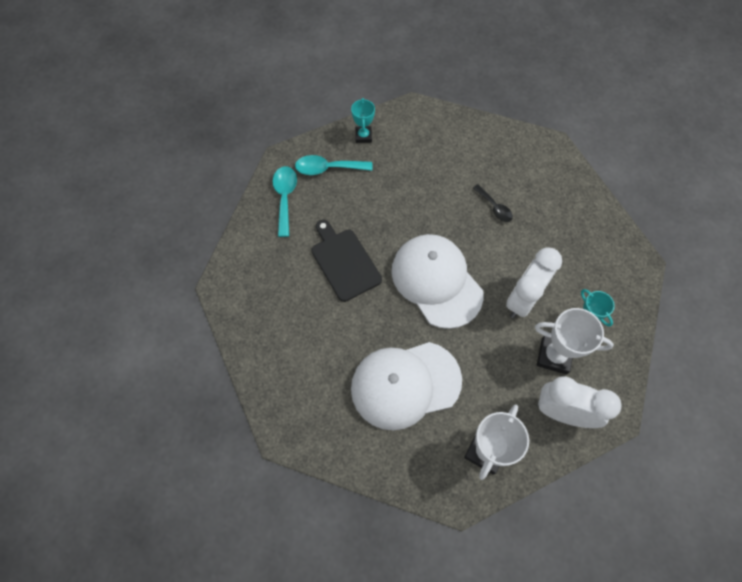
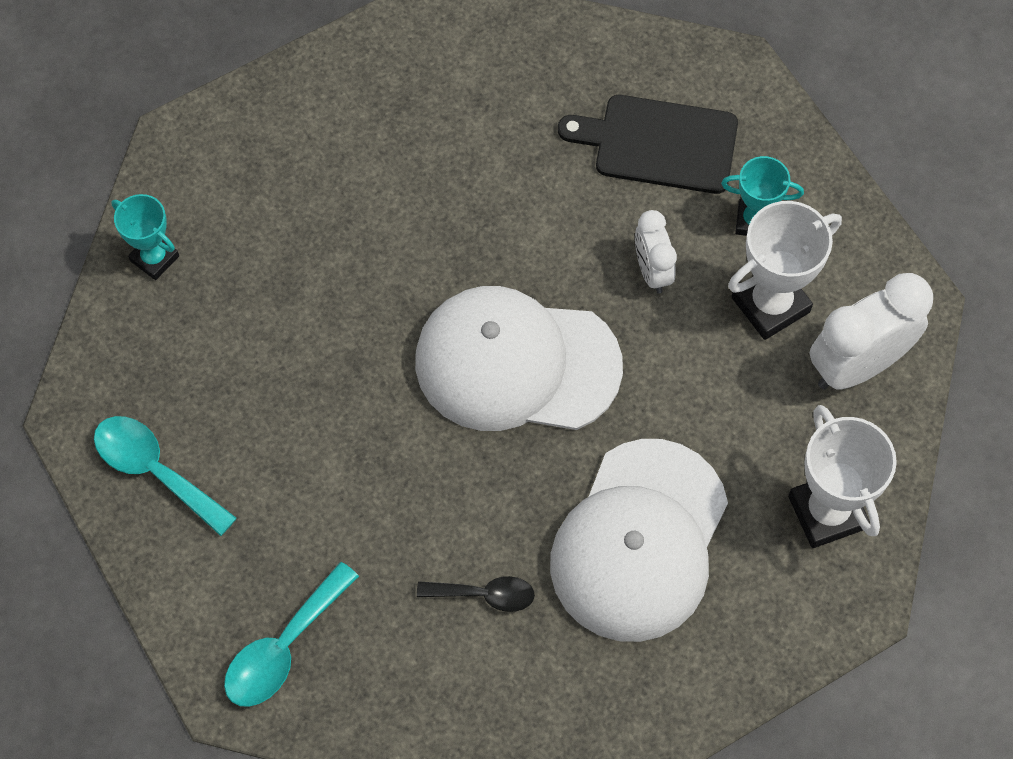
camera: 50 degrees left, 0 degrees up
(328, 168) = (164, 361): turquoise spoon -> turquoise spoon (284, 647)
(344, 262) = (361, 470): black cutting board -> black cutting board (659, 143)
(494, 207) = (470, 179): black spoon -> black spoon (484, 595)
(522, 300) = (652, 271): white clock -> white clock, size x0.57

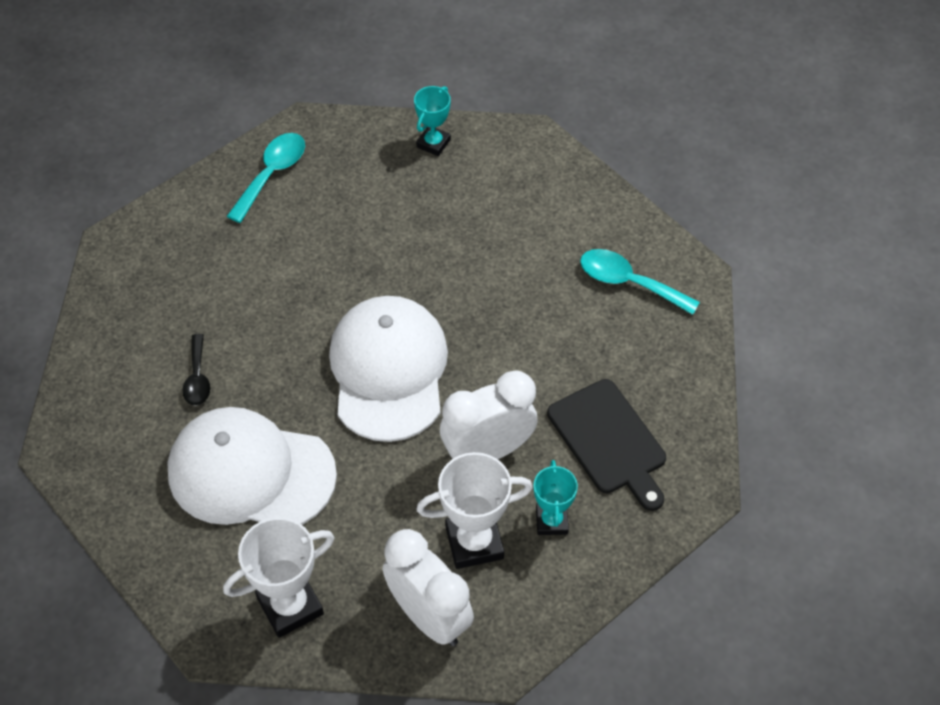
camera: 80 degrees right, 10 degrees down
(284, 647) = (149, 267): turquoise spoon -> turquoise spoon (629, 282)
(652, 271) = (488, 451): white clock -> white clock, size x1.75
(659, 143) = (609, 441): black cutting board -> black cutting board turned 150 degrees clockwise
(770, 305) = (474, 542): white trophy -> white trophy turned 60 degrees counterclockwise

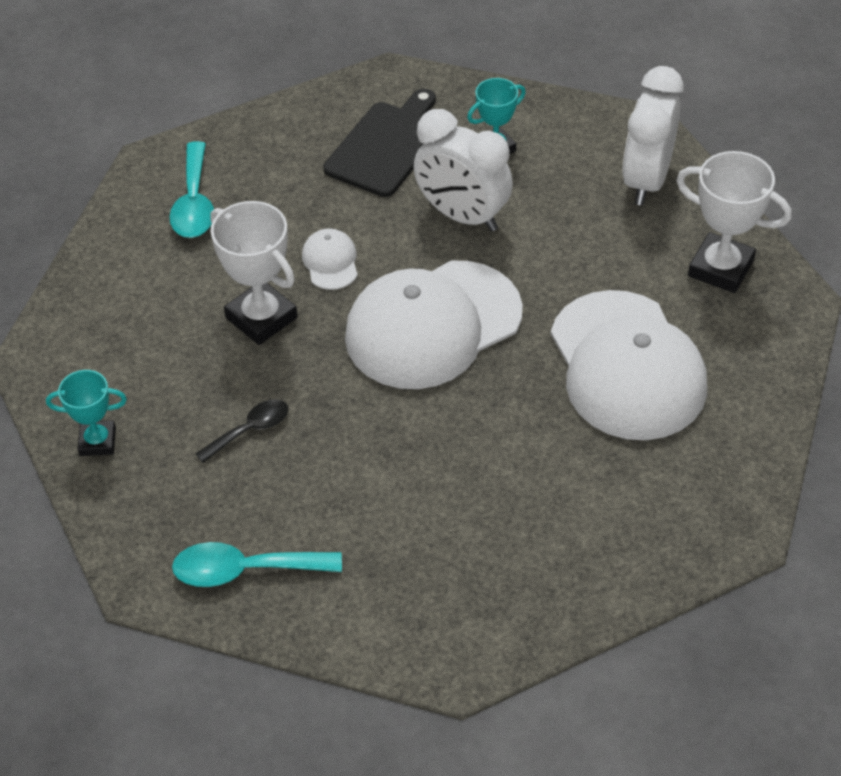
camera: 120 degrees left, 5 degrees down
(197, 378) = (564, 470): black spoon -> black spoon (250, 430)
(474, 542) = (557, 184): white trophy -> white trophy (261, 318)
(502, 339) = (330, 262): none -> white cap

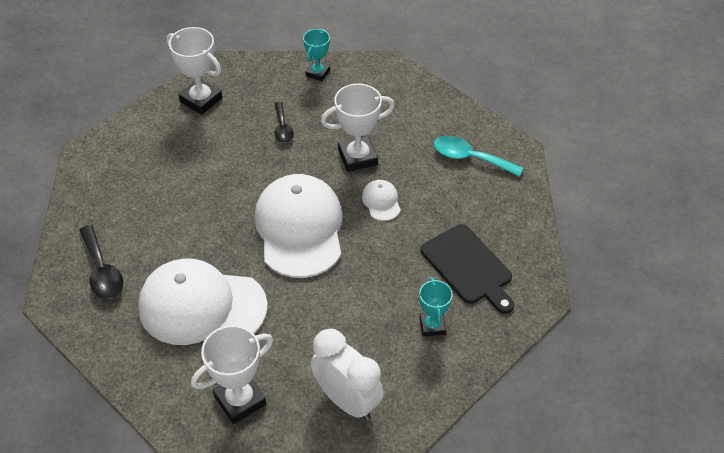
camera: 115 degrees right, 0 degrees up
(245, 570) = (201, 100): turquoise spoon -> white trophy
(330, 262) = (381, 201): white cap -> white cap turned 120 degrees counterclockwise
(462, 216) = (379, 280): white clock -> none
(655, 506) = (102, 271): none -> black spoon

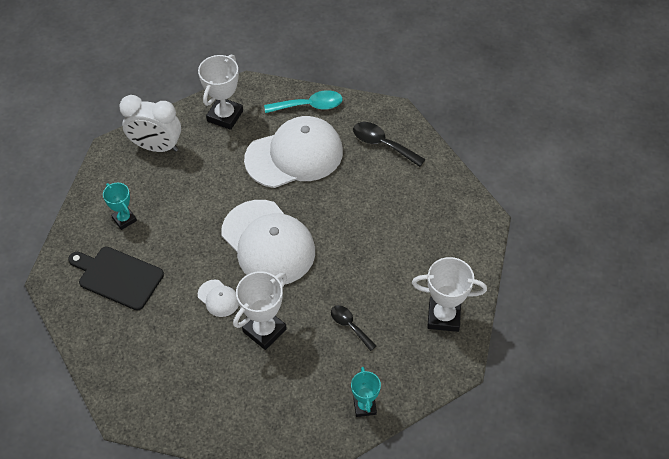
camera: 150 degrees right, 5 degrees up
(470, 158) = (164, 382): turquoise spoon -> turquoise spoon (309, 106)

